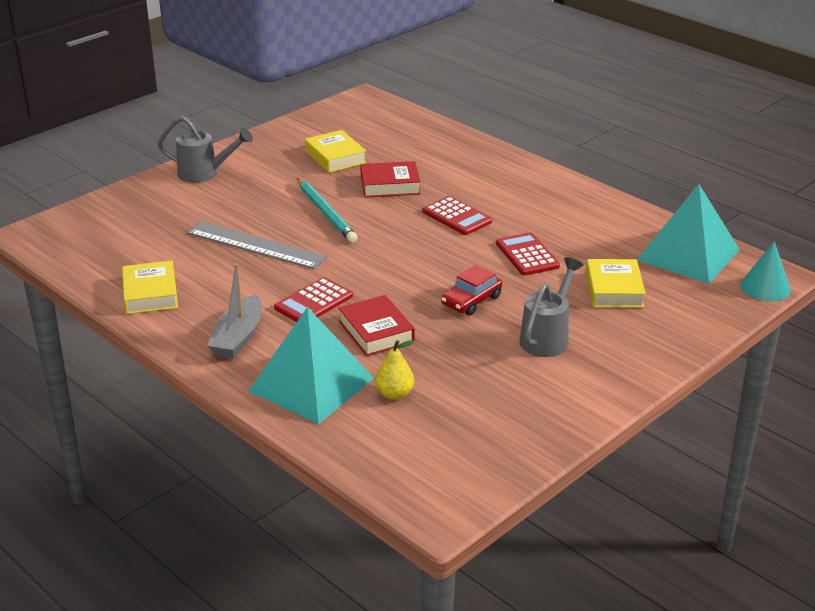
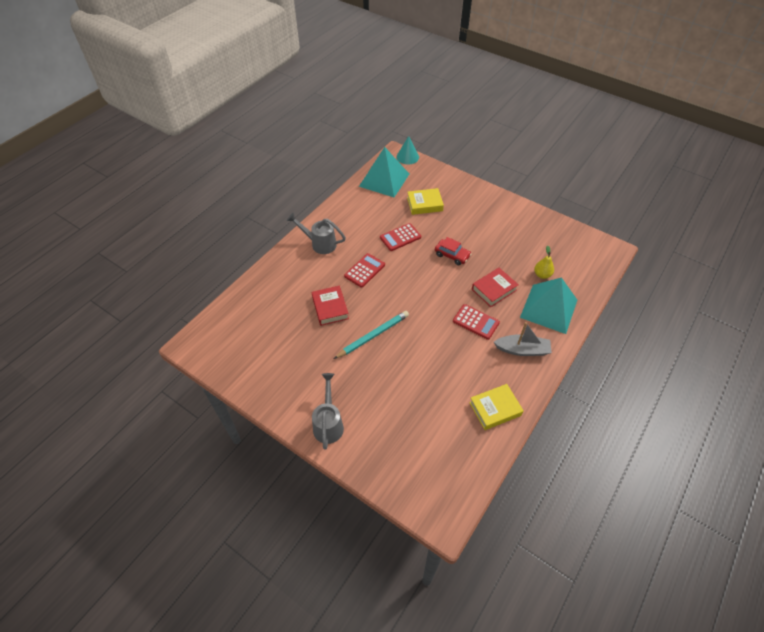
camera: 100 degrees left, 20 degrees up
(256, 245) = (422, 365): grey ruler -> none
(335, 157) = (292, 345): yellow book -> none
(548, 337) = (474, 225): grey watering can -> grey watering can (319, 244)

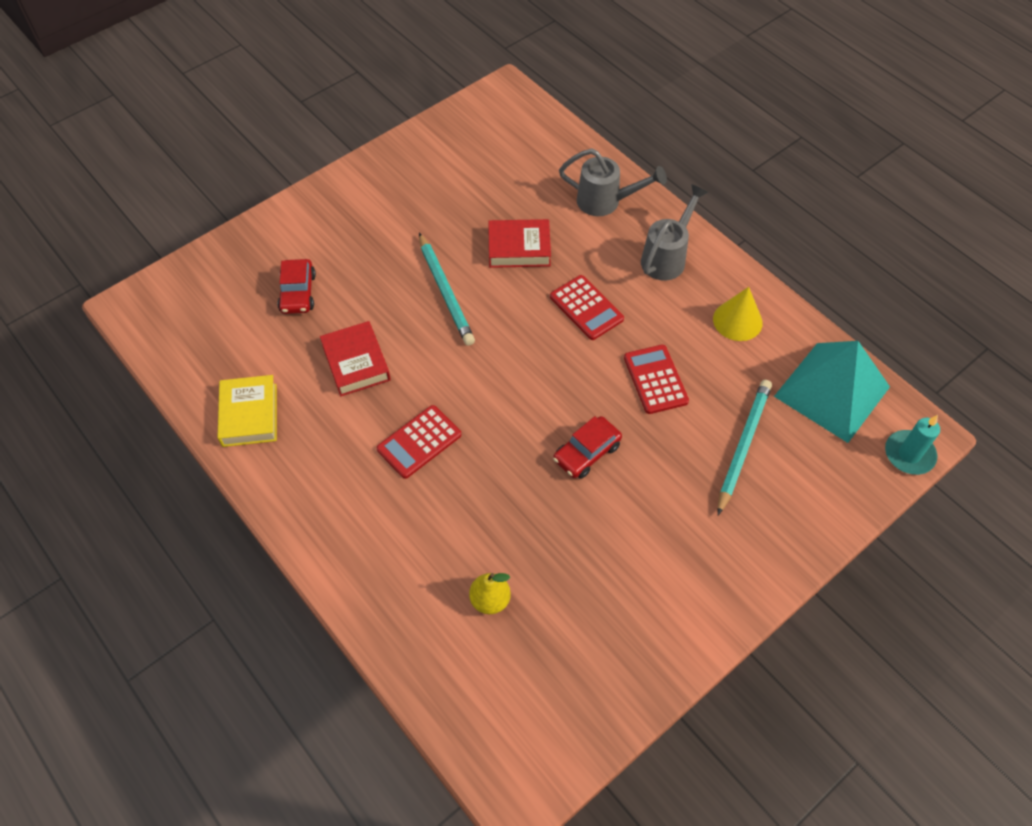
camera: 105 degrees right, 5 degrees up
(328, 423) = (321, 214): grey watering can -> grey watering can (606, 202)
(354, 213) = (737, 320): none -> yellow cone
(398, 414) = (298, 293): none -> red car
(407, 157) = (909, 454): turquoise cone -> turquoise candle
(424, 204) = (743, 445): yellow book -> turquoise pencil
(494, 290) = (480, 496): red book -> red book (356, 363)
(522, 350) = (335, 494): grey boat -> none
(548, 308) = (405, 576): turquoise pyramid -> none

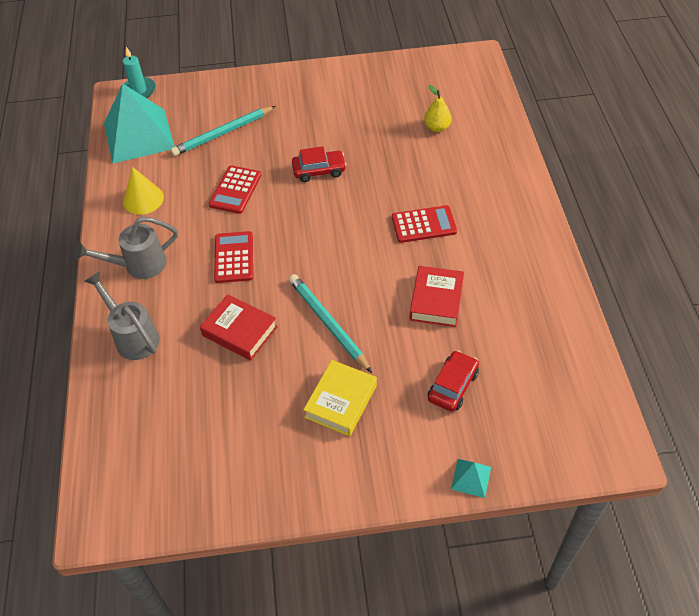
camera: 145 degrees left, 5 degrees down
(248, 234) = (471, 478): none -> turquoise pyramid
(249, 415) = (540, 299): yellow book -> yellow book (341, 401)
(445, 292) = (328, 323): turquoise pencil -> turquoise pencil turned 45 degrees counterclockwise

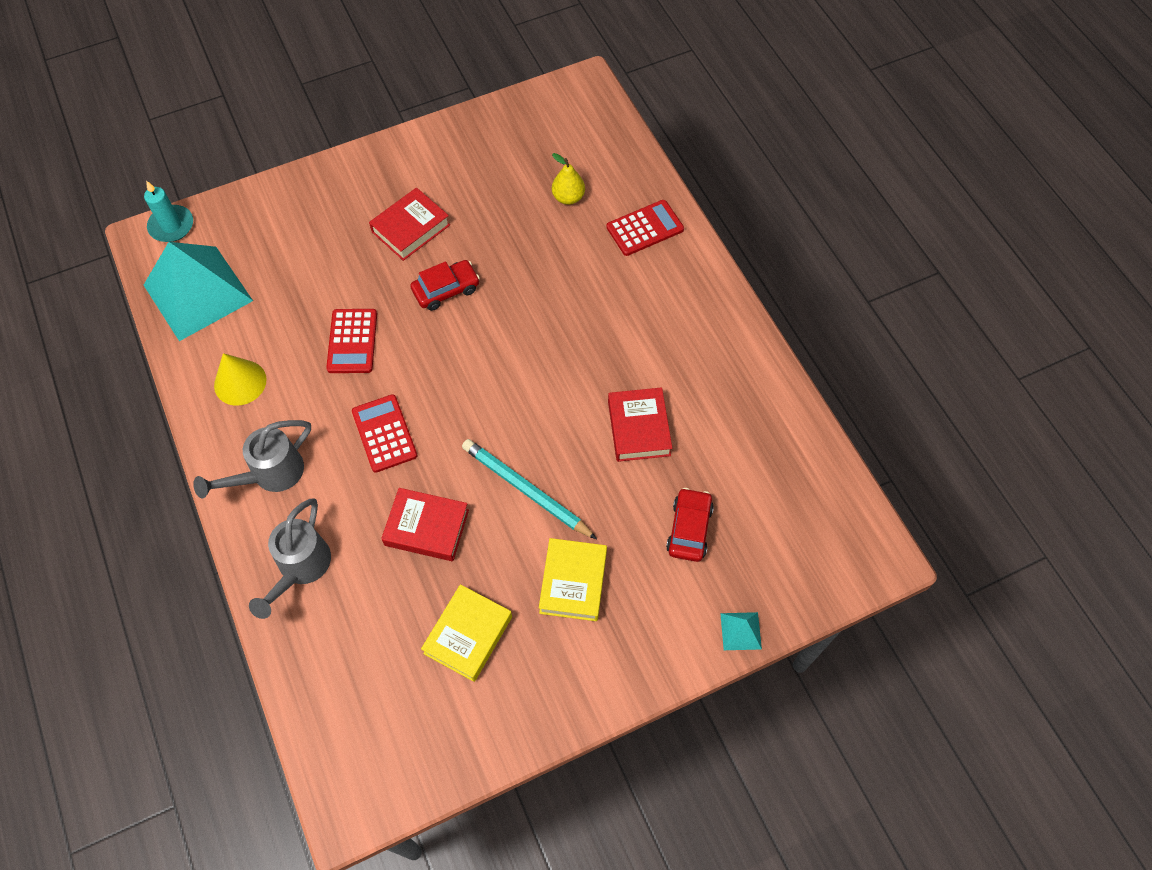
camera: 20 degrees left, 10 degrees up
(133, 336) = (300, 569): grey watering can -> grey watering can turned 105 degrees counterclockwise
(223, 133) = (307, 264): turquoise pencil -> none
(241, 418) = (468, 635): none -> yellow book
(308, 125) = (411, 228): none -> red book
(424, 225) = (594, 334): red calculator -> red calculator (645, 228)

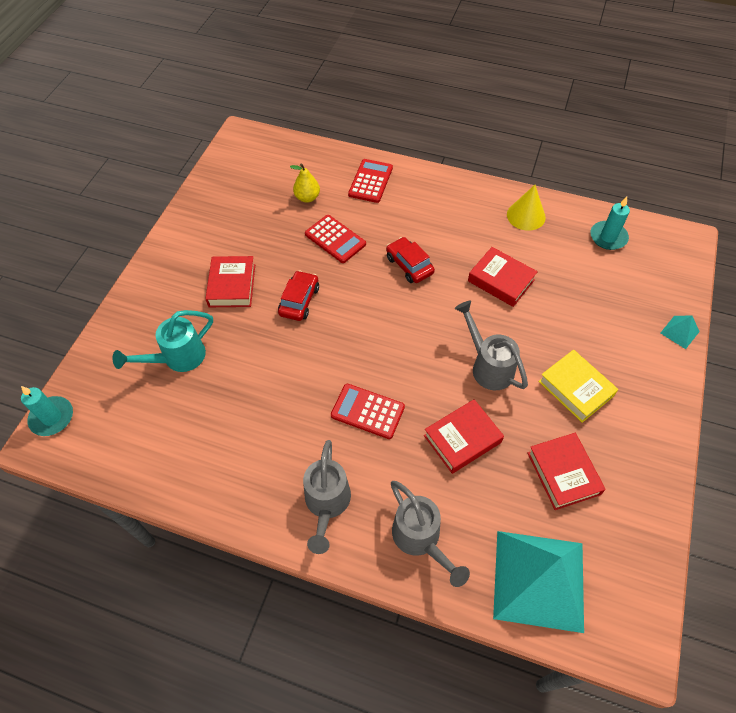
camera: 45 degrees left, 5 degrees down
(198, 292) = (128, 441): turquoise pyramid -> turquoise pyramid (538, 579)
(240, 382) = (232, 469): yellow cone -> yellow cone (526, 216)
(301, 256) = (177, 358): none -> turquoise watering can
(352, 341) = (277, 378): red calculator -> red calculator (335, 239)
(468, 635) = (563, 473): yellow book -> red book
(526, 490) = (488, 365): turquoise pencil -> grey watering can
(689, 529) = (591, 307): red car -> red car (409, 265)
(801, 482) = (608, 237): none -> turquoise candle

